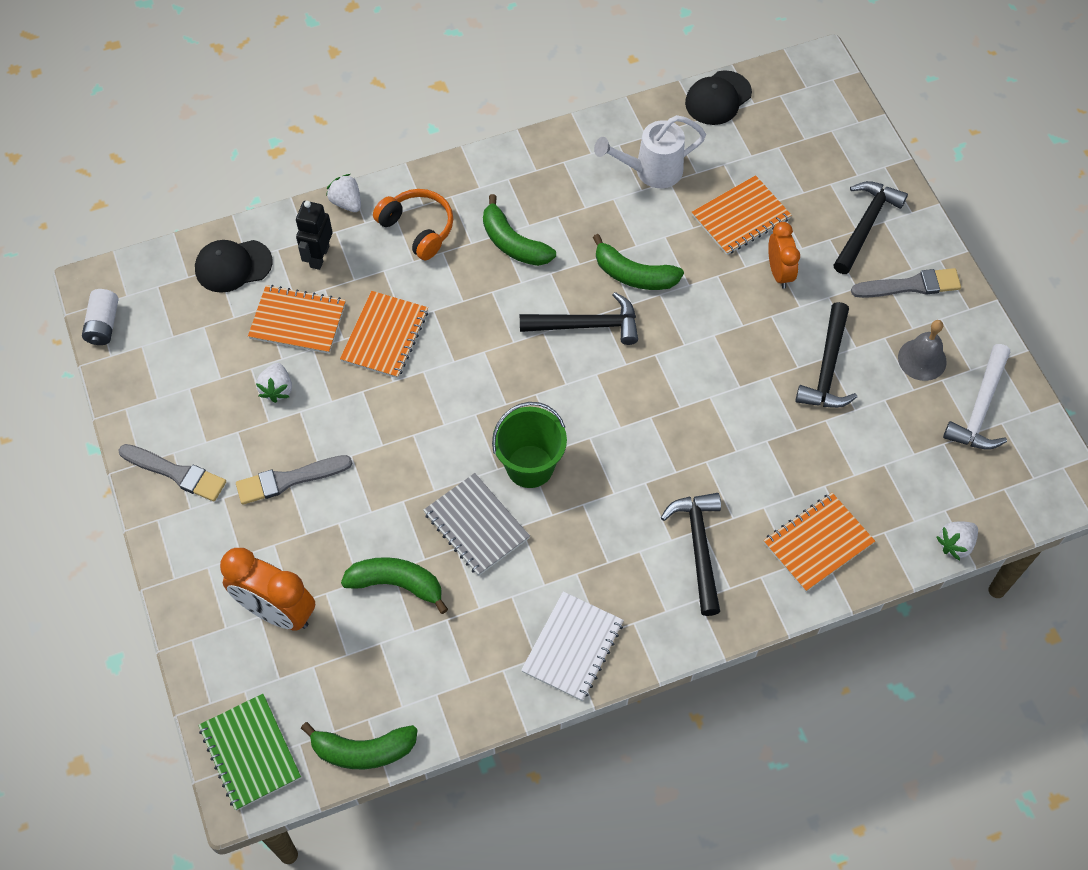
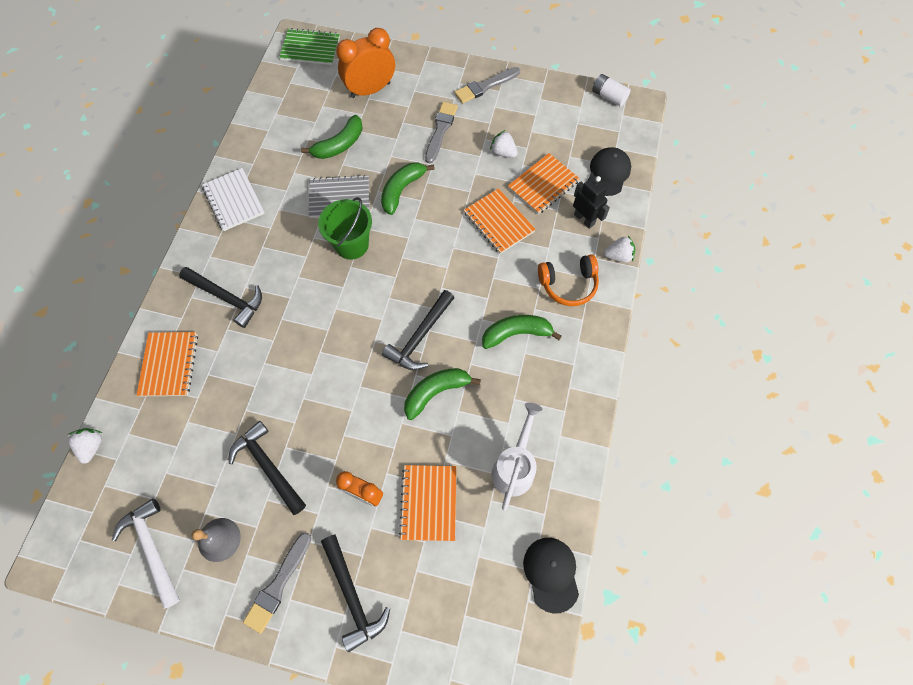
camera: 125 degrees right, 5 degrees up
(363, 750) = (270, 88): green banana -> green banana (402, 190)

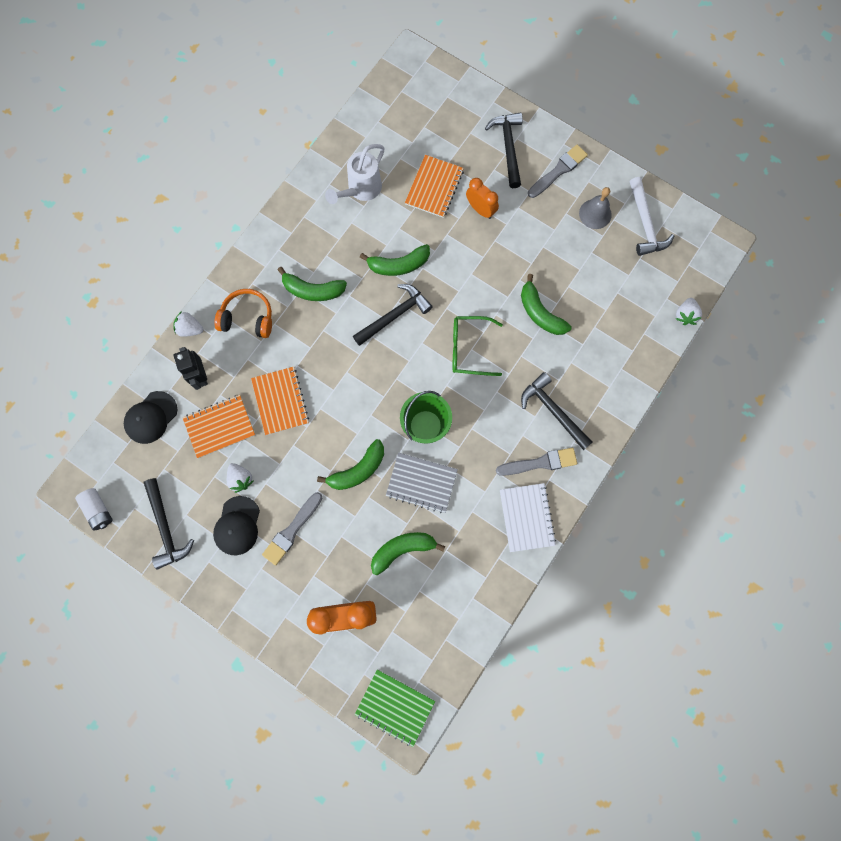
camera: 160 degrees left, 10 degrees up
(169, 364) = (614, 364): orange notebook -> none
(262, 392) = (540, 313): none -> green banana
(268, 466) = (548, 252): black hammer -> black hammer (166, 527)
(330, 329) = (469, 349): none -> green glasses
(485, 86) = (220, 573): grey brush -> grey brush (540, 463)
(551, 574) = (366, 115): black cap -> black cap (237, 526)

